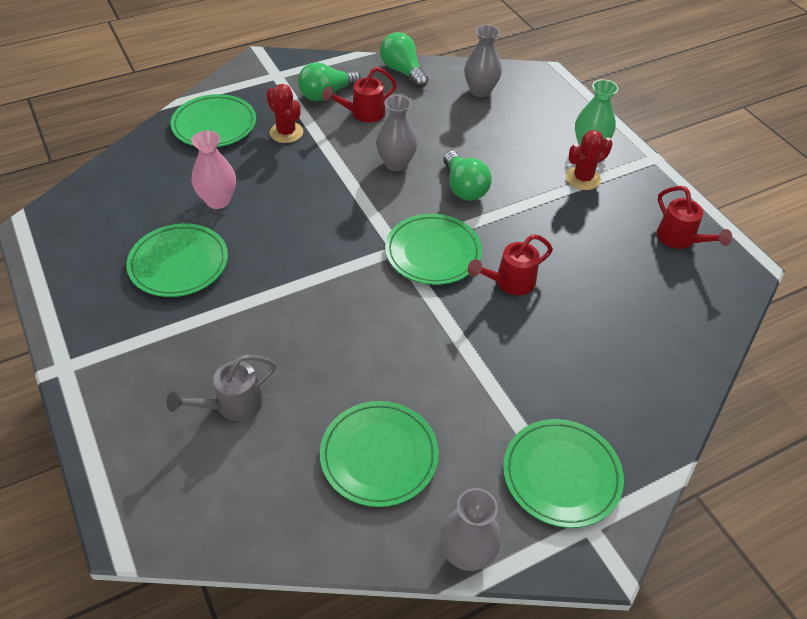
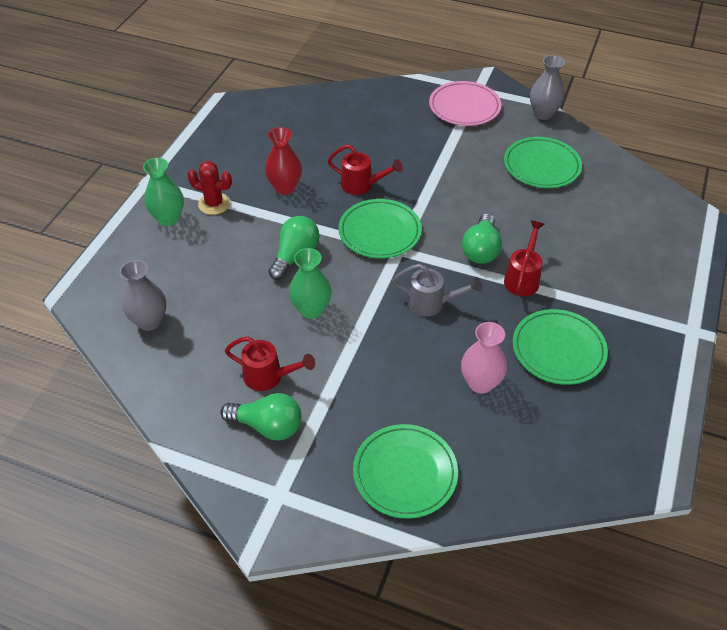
camera: 130 degrees left, 0 degrees up
(232, 405) = (598, 237): grey watering can -> grey watering can (431, 304)
(286, 132) = (354, 409): red cactus -> none
(396, 163) = (311, 309): grey vase -> green vase
(402, 71) = (170, 396): green light bulb -> green light bulb (481, 250)
(561, 230) = (285, 187): none -> red vase
(561, 475) = (464, 107): green plate -> pink plate
(680, 239) = (232, 137): red watering can -> red watering can (523, 278)

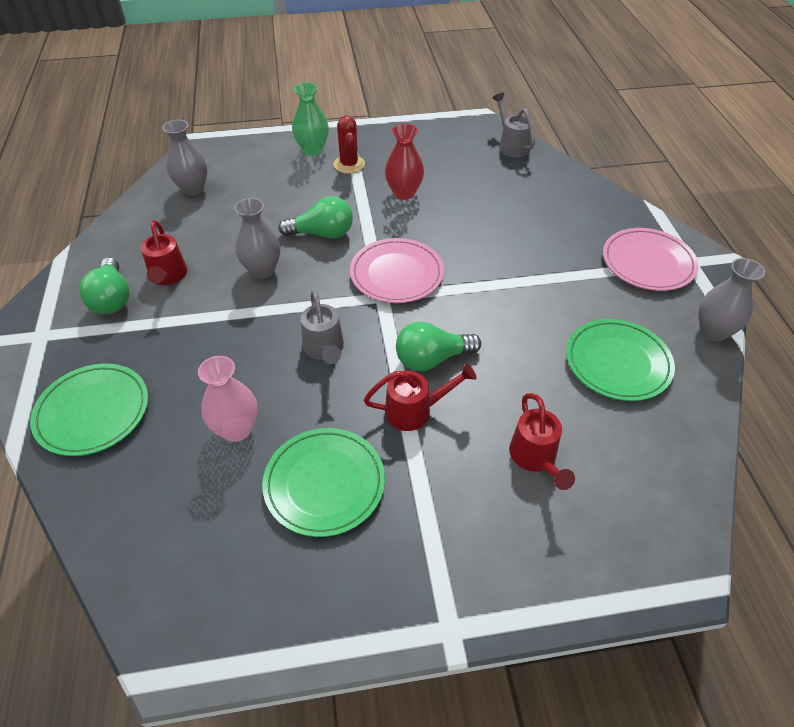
camera: 60 degrees right, 0 degrees up
(279, 104) = (512, 145): none -> grey watering can
(311, 309) = (262, 270): green vase -> grey vase
(361, 185) = (451, 237): red watering can -> red watering can (535, 458)
(379, 232) = (396, 274): green plate -> pink plate

